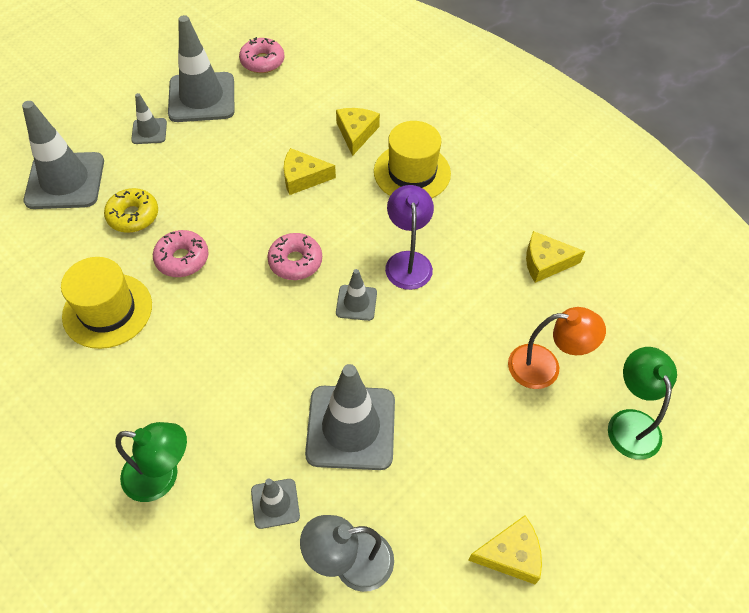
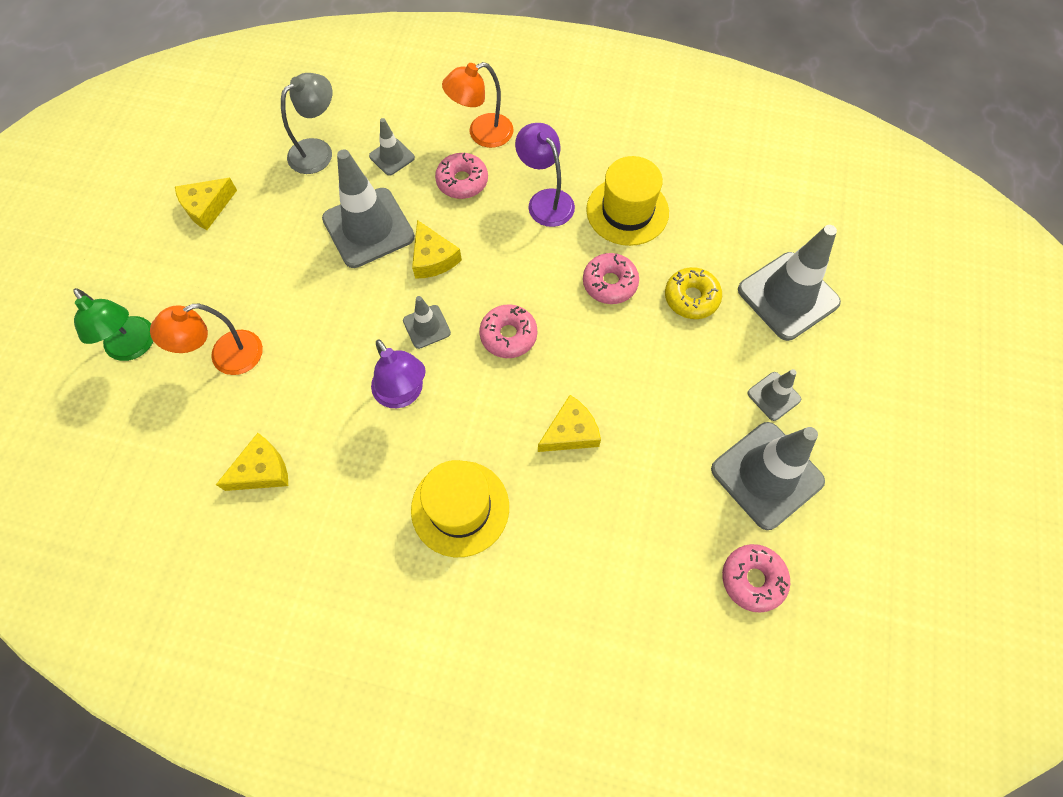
camera: 150 degrees right, 10 degrees up
(162, 477) = (482, 134): green lamp -> orange lamp
(166, 361) = (545, 200): none -> purple lamp
(225, 428) = (462, 181): none -> pink donut
(356, 133) = (557, 529): yellow cheese -> yellow cheese (433, 258)

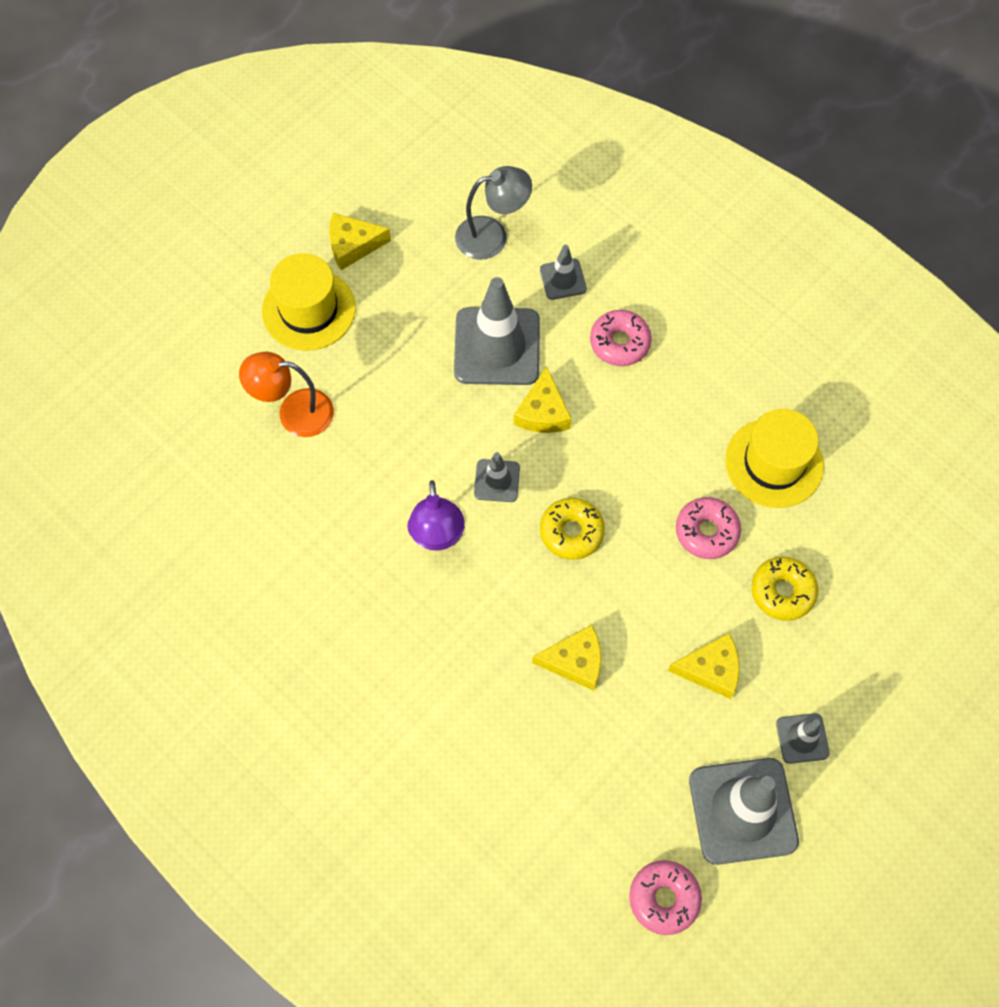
camera: 30 degrees right, 0 degrees up
(135, 347) = (218, 358): green lamp -> none
(262, 470) = (271, 541): yellow cheese -> yellow cheese (711, 669)
(460, 508) = (429, 676): yellow hat -> yellow hat (308, 309)
(482, 134) = (671, 298): orange lamp -> none
(508, 335) = (571, 532): pink donut -> yellow donut
(545, 200) = (694, 407): purple lamp -> none
(788, 296) = (887, 644): grey traffic cone -> none

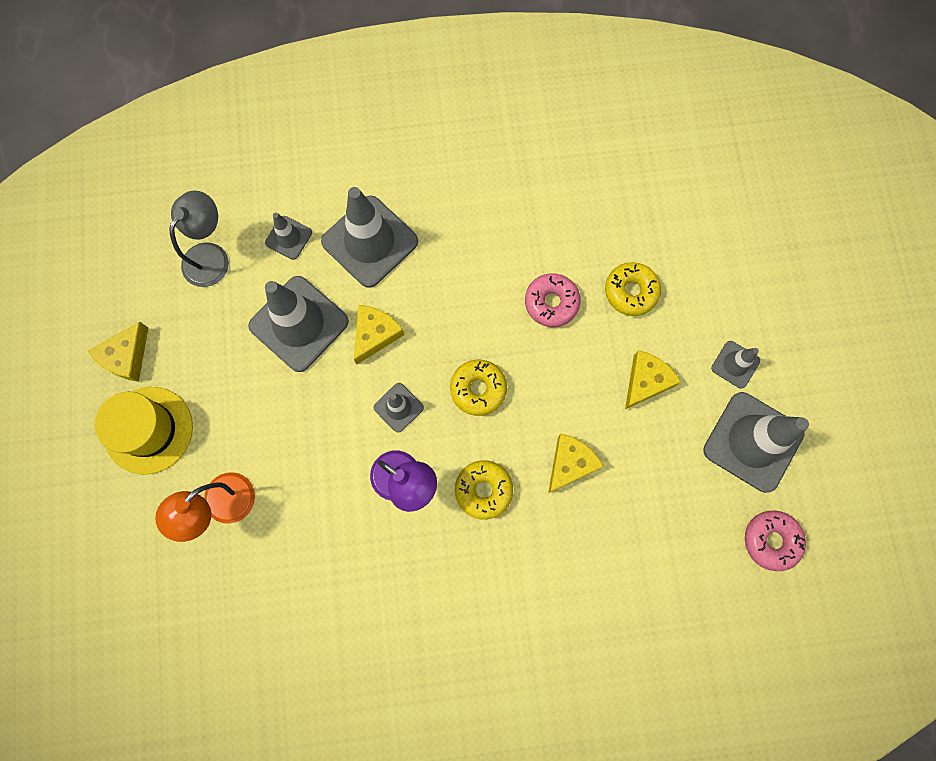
camera: 50 degrees left, 10 degrees up
(487, 606) = (483, 490): none -> yellow donut
(543, 412) = (375, 334): yellow cheese -> yellow cheese turned 105 degrees counterclockwise
(619, 343) = (370, 241): pink donut -> grey traffic cone
(774, 463) = (540, 220): yellow hat -> none

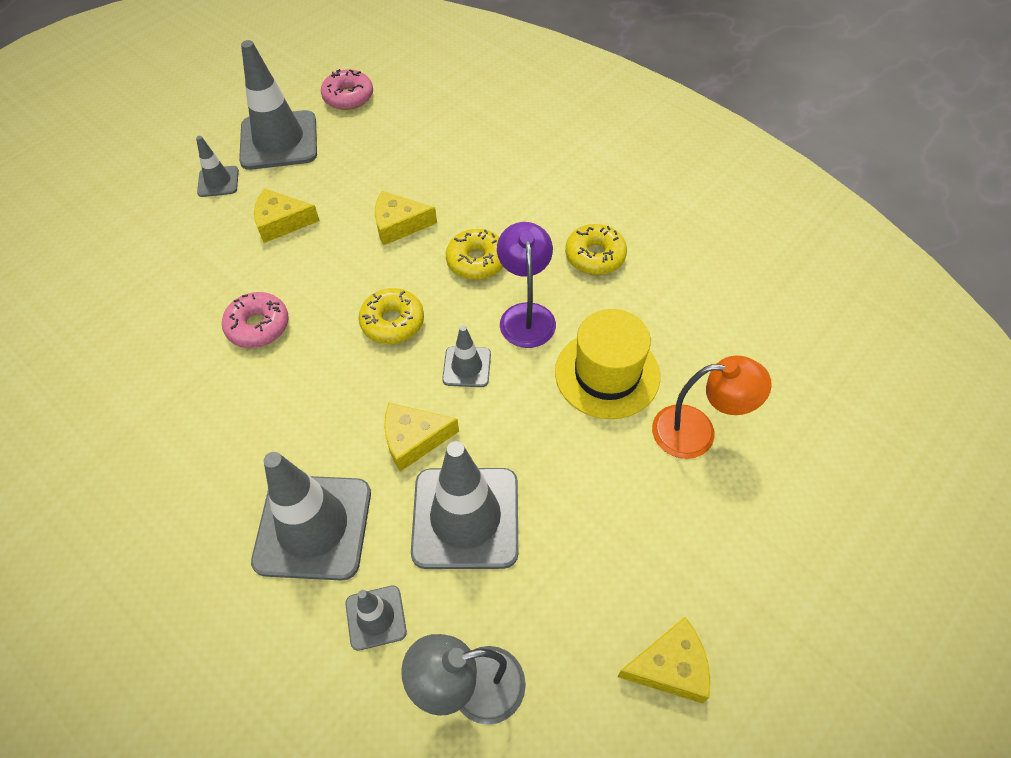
camera: 130 degrees left, 20 degrees down
(149, 430) = (710, 563): yellow hat -> yellow hat (607, 374)
(631, 292) = (200, 279): yellow donut -> yellow donut (595, 256)

